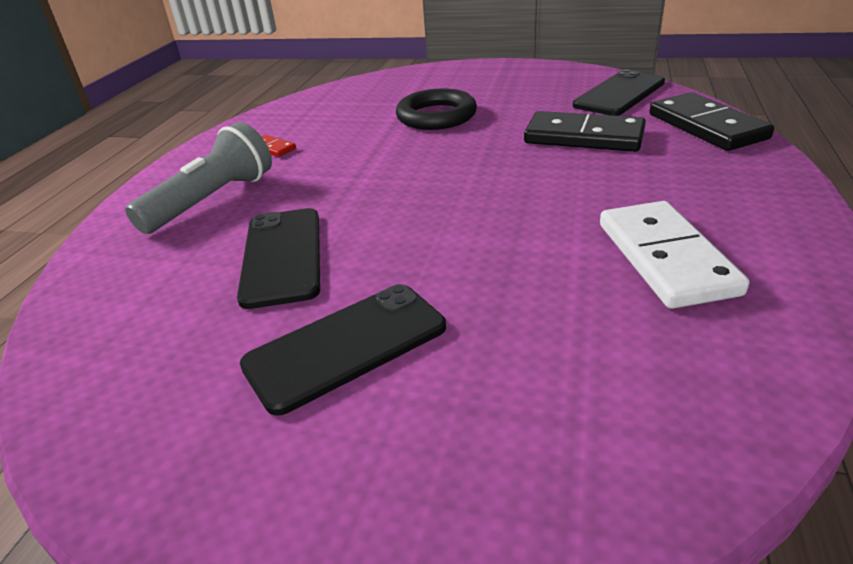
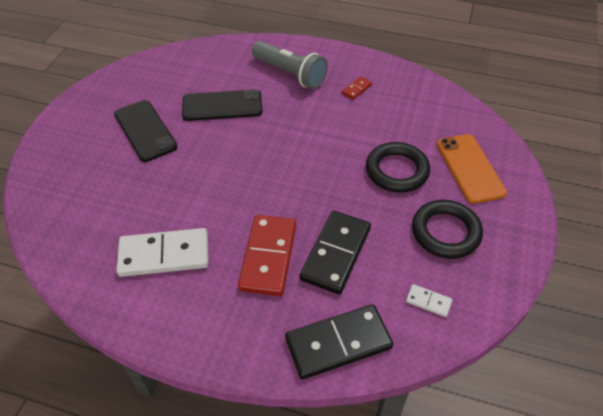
camera: 90 degrees right, 15 degrees up
(427, 86) = (469, 168): none -> orange phone
(524, 91) = (445, 232): none -> black ring
(614, 175) = (268, 256): none -> red domino
(619, 94) = (428, 301): black phone -> white domino

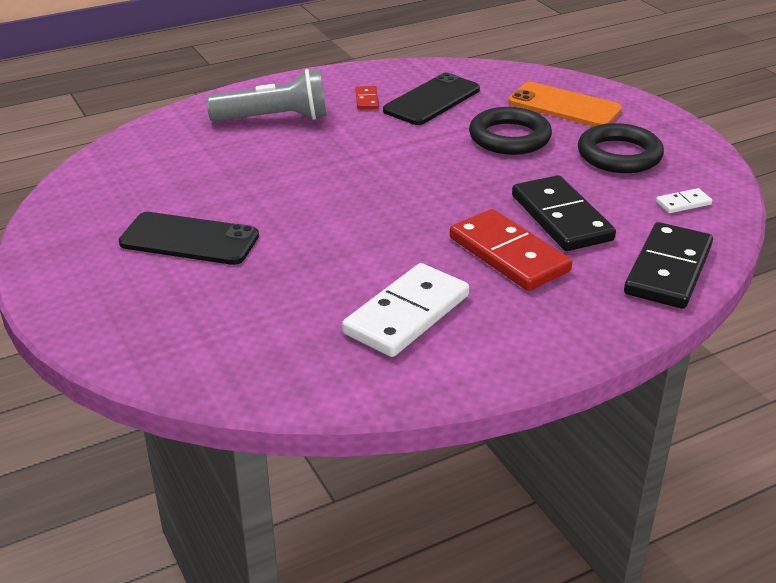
camera: 45 degrees left, 15 degrees down
(222, 106) = (245, 176): black phone -> black phone (432, 100)

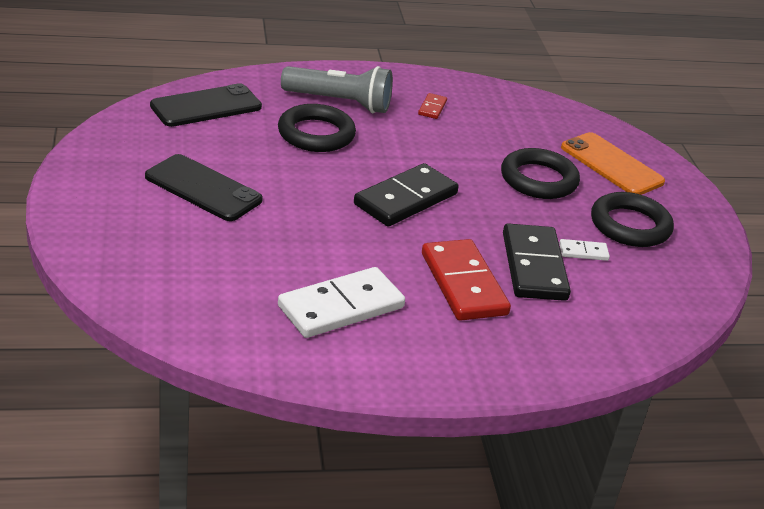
camera: 15 degrees right, 0 degrees up
(270, 154) = (316, 134): none -> black ring
(432, 100) = (491, 124): black phone -> black phone (206, 106)
(668, 270) = (598, 342): black domino -> black domino (405, 199)
(683, 203) = (658, 287): white domino -> white domino (583, 252)

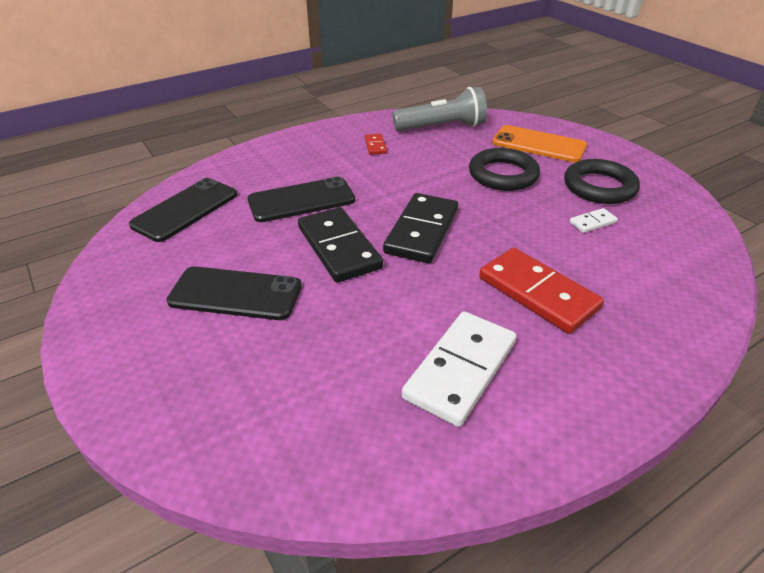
camera: 20 degrees left, 5 degrees up
(316, 134) = (301, 200): black ring -> black phone
(340, 102) = (300, 166): grey flashlight -> grey flashlight (442, 127)
(534, 266) = (572, 251): black domino -> black domino (339, 247)

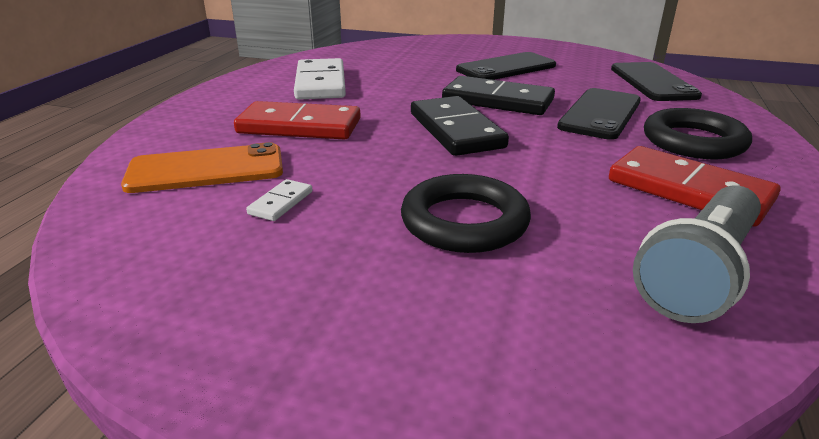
camera: 140 degrees right, 10 degrees down
(375, 146) = (688, 190): red domino -> red domino, size x2.21
(538, 144) = (488, 320): orange phone -> orange phone (206, 169)
(599, 187) = (299, 264): black ring -> black ring (693, 141)

